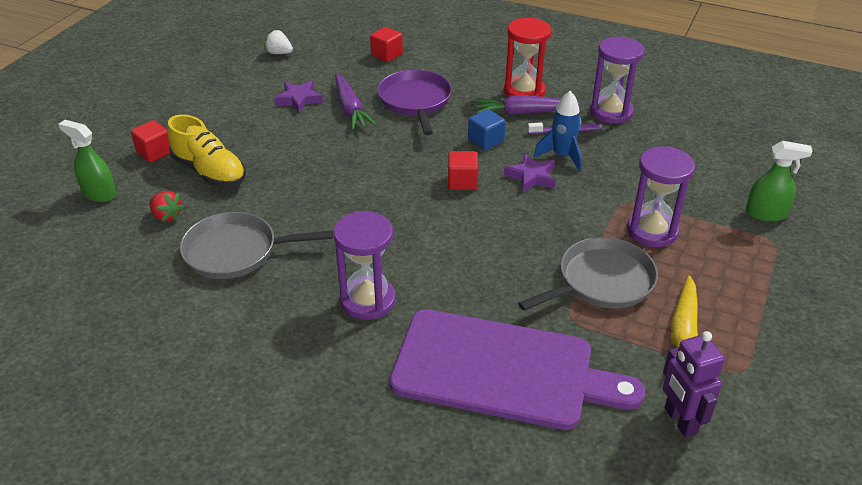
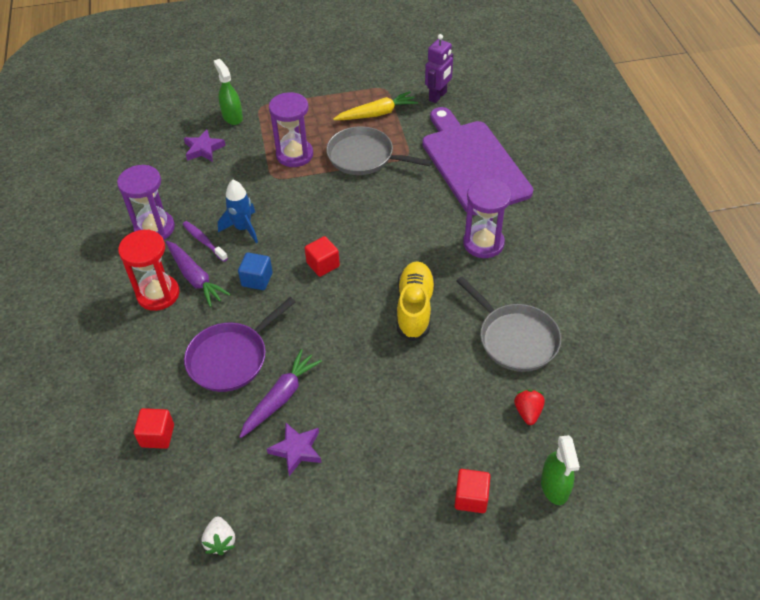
camera: 125 degrees left, 10 degrees up
(209, 172) = (455, 430): yellow shoe -> yellow shoe (414, 308)
(531, 177) = (283, 232): purple star -> purple star (203, 149)

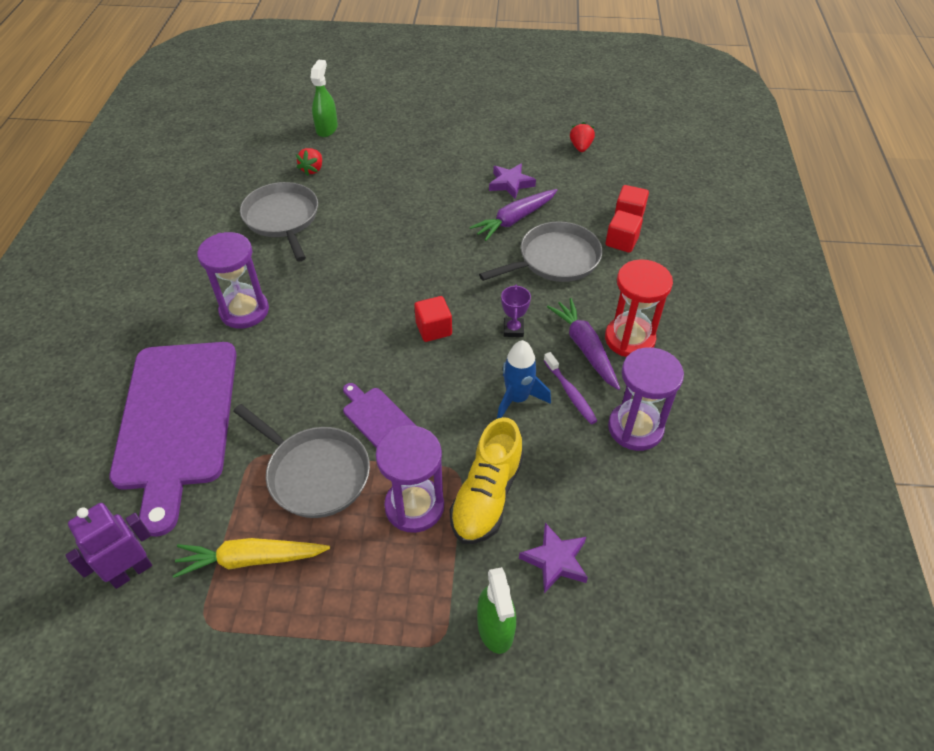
camera: 165 degrees left, 0 degrees up
(220, 541) = (580, 147): white strawberry -> red strawberry
(231, 358) = (555, 259): purple pan -> grey pan
(257, 279) = (513, 329): blue cube -> purple trophy
(338, 194) = (378, 419): none -> purple cutting board
(414, 308) = (358, 263): yellow shoe -> yellow shoe (487, 496)
(471, 498) = (390, 134): red cube -> red cube (621, 242)

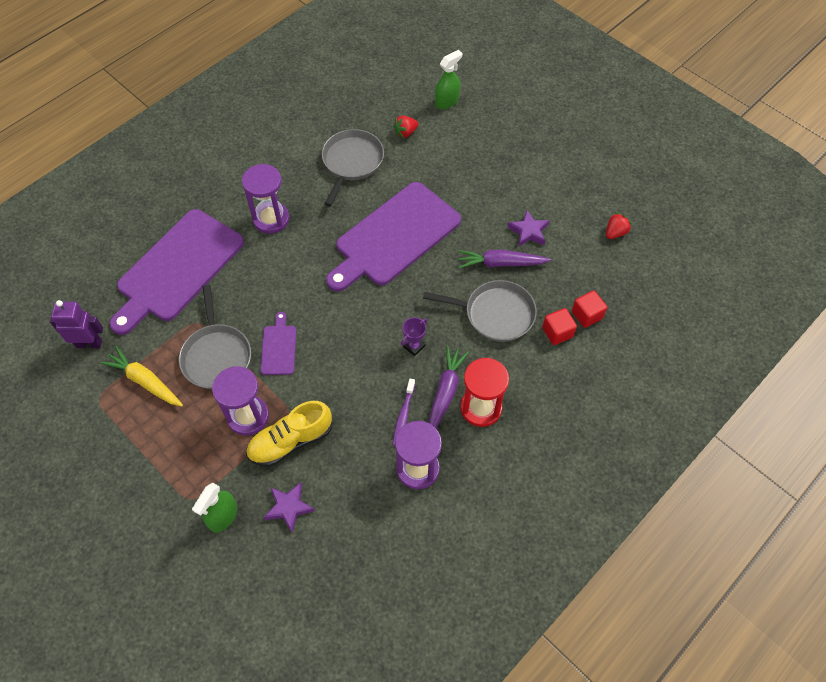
camera: 40 degrees right, 10 degrees up
(393, 254) = (394, 237): none -> purple cutting board
(433, 329) = (366, 310): red cube -> none
(517, 399) = (368, 395): blue rocket -> none

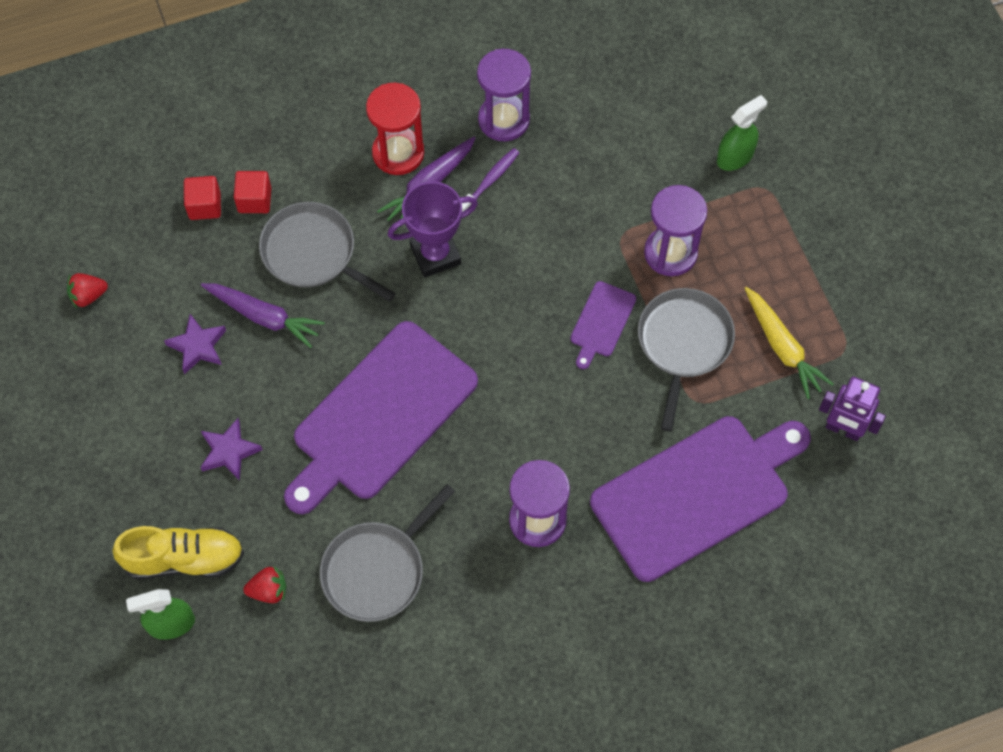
camera: 155 degrees left, 5 degrees up
(289, 507) = (660, 137): purple star -> purple star (229, 451)
(291, 441) = (631, 205): yellow shoe -> yellow shoe (183, 559)
(394, 237) = (380, 416): purple cutting board -> purple cutting board turned 150 degrees clockwise
(414, 346) = (435, 255): purple trophy -> purple trophy, size x1.88

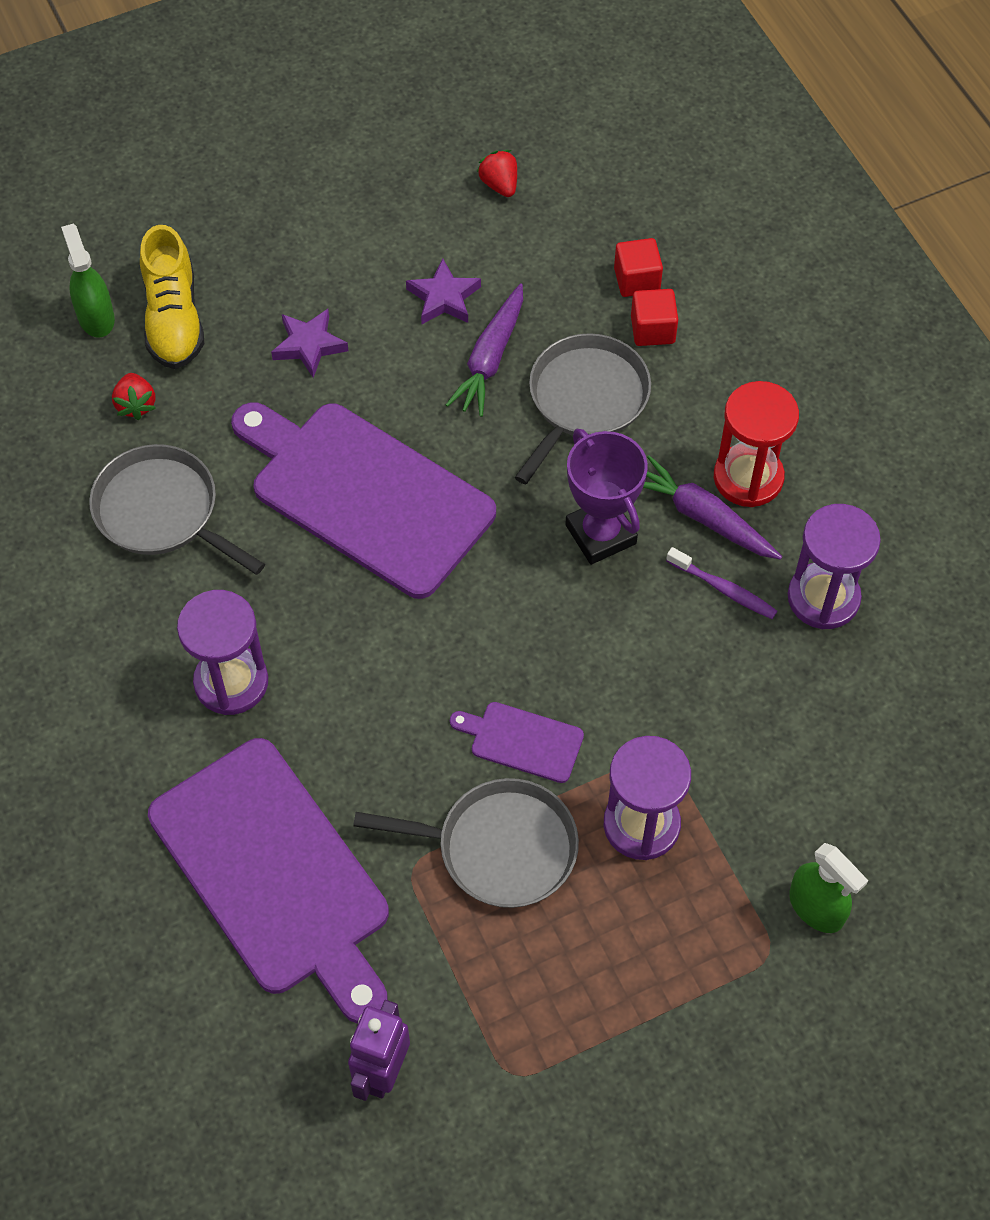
camera: 85 degrees right, 5 degrees down
(782, 347) = (506, 983): yellow carrot -> none

